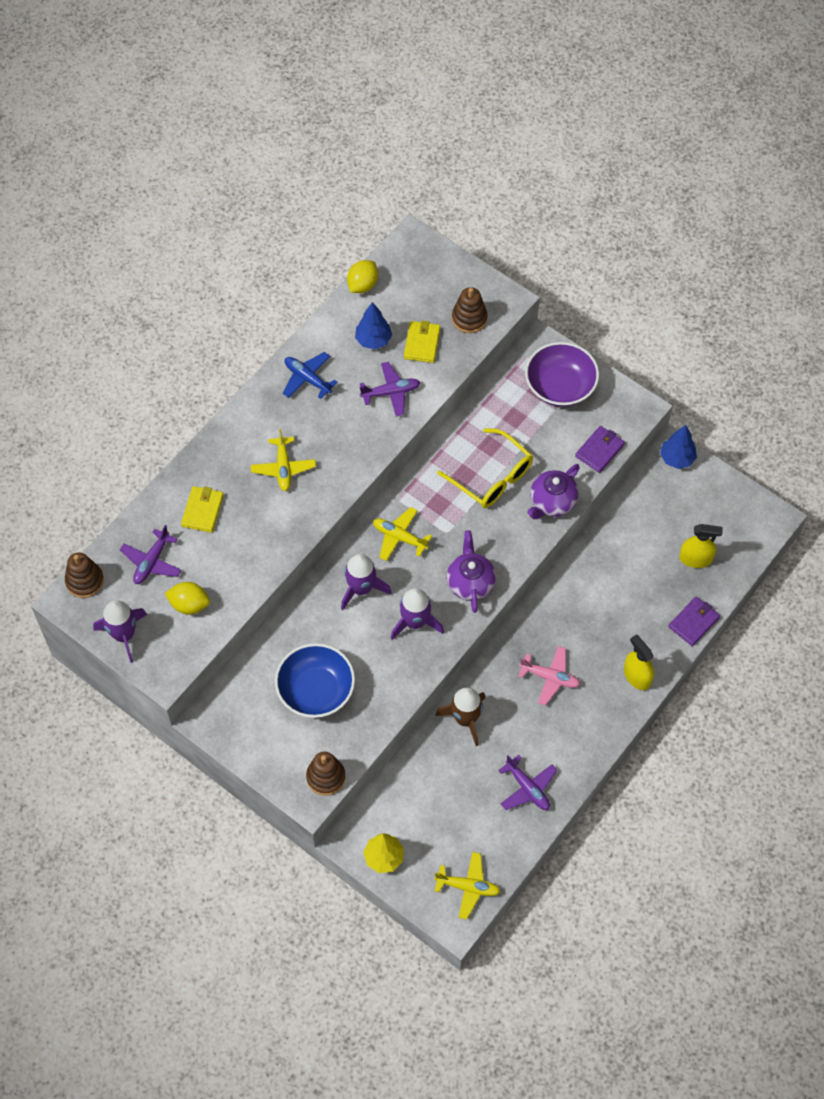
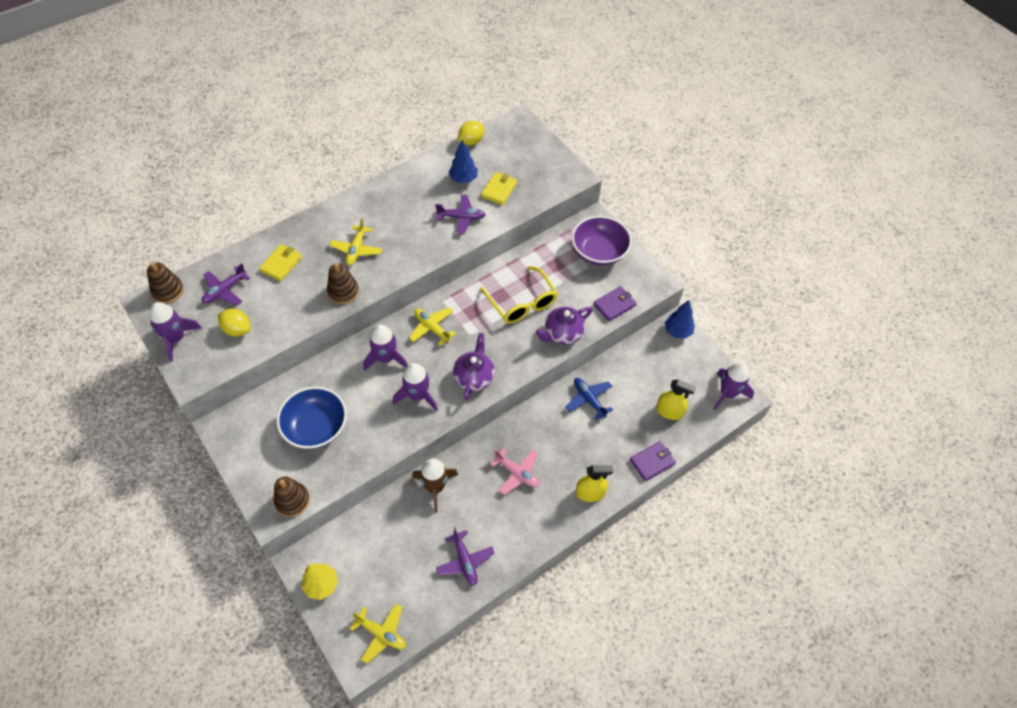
camera: 15 degrees right, 5 degrees down
(307, 379) = (403, 193): blue plane -> blue plane (589, 400)
(469, 318) = (542, 182): brown stacking toy -> brown stacking toy (343, 292)
(637, 676) = (590, 493): yellow spray bottle -> yellow spray bottle turned 105 degrees clockwise
(754, 519) = (728, 393): none -> purple rocket

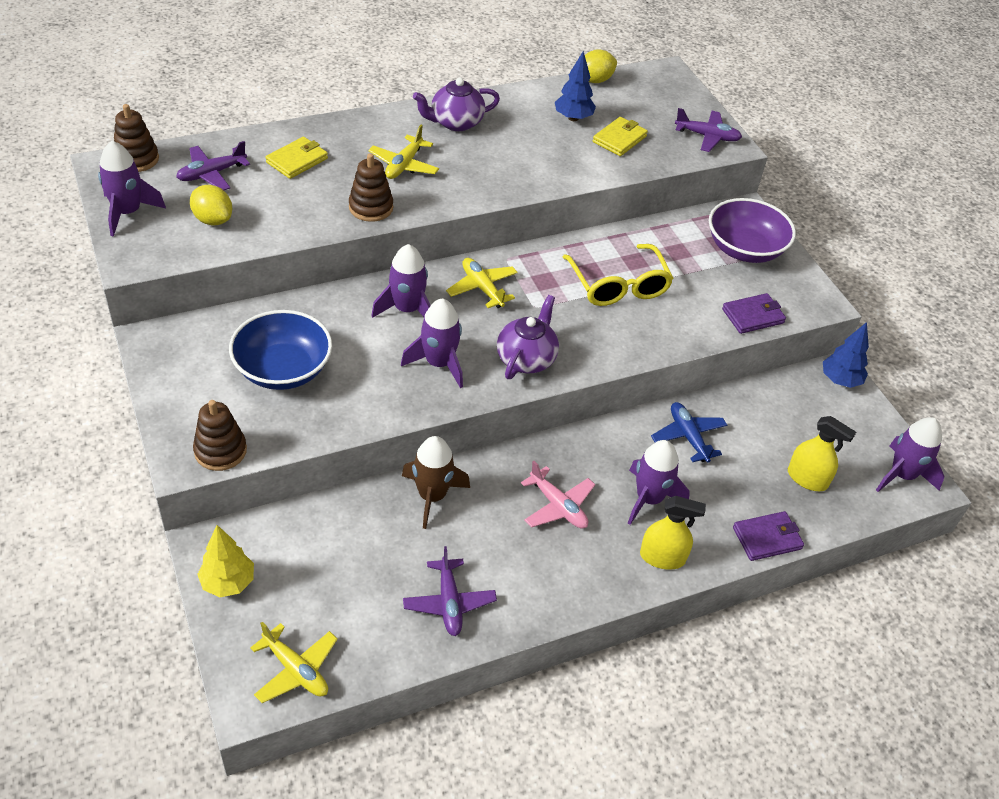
camera: 10 degrees right, 10 degrees down
(461, 217) = (558, 159): purple plane -> purple plane (707, 136)
(563, 333) = (669, 334): purple teapot -> purple teapot (455, 122)
(573, 452) = (649, 499): none -> purple rocket

